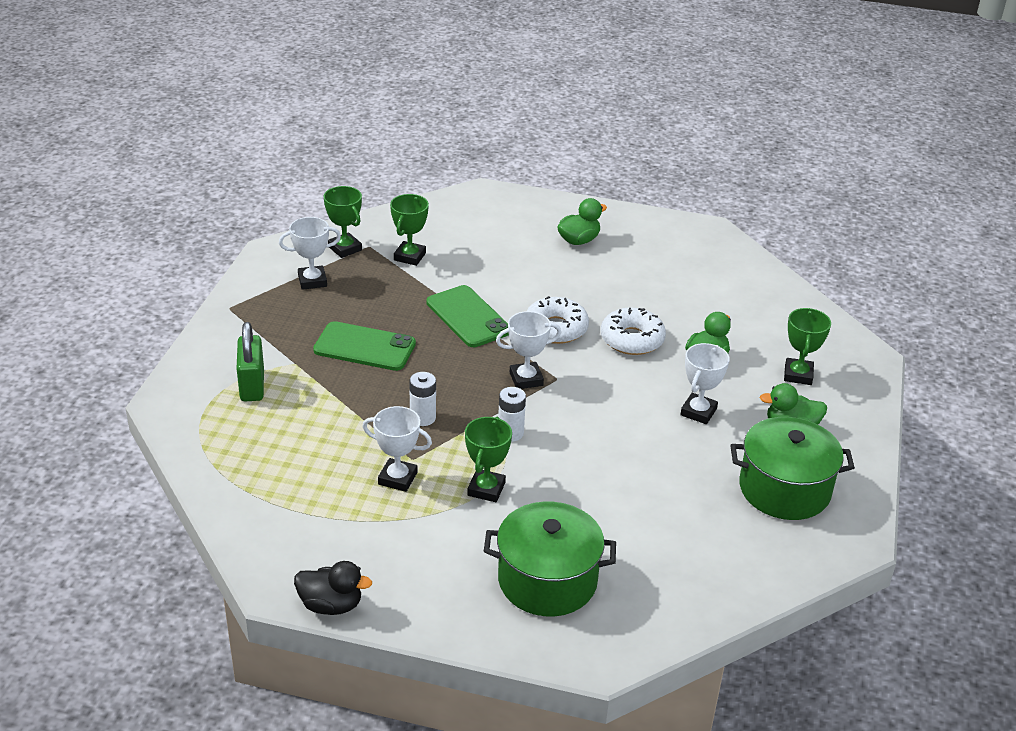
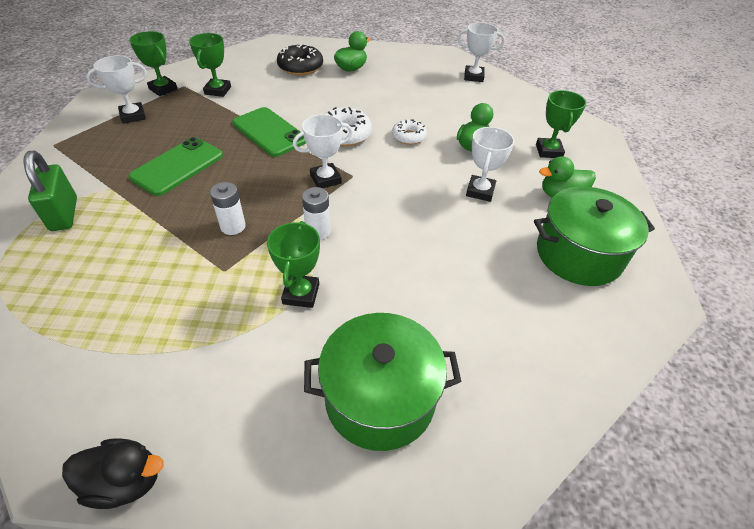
camera: 10 degrees left, 10 degrees up
(364, 347) = (177, 166): green phone -> green phone turned 60 degrees counterclockwise
(397, 478) = (209, 294): white trophy -> white trophy (473, 76)
(514, 232) = (300, 67): none -> black donut
(632, 339) = (408, 137): white donut -> white donut, size x0.64

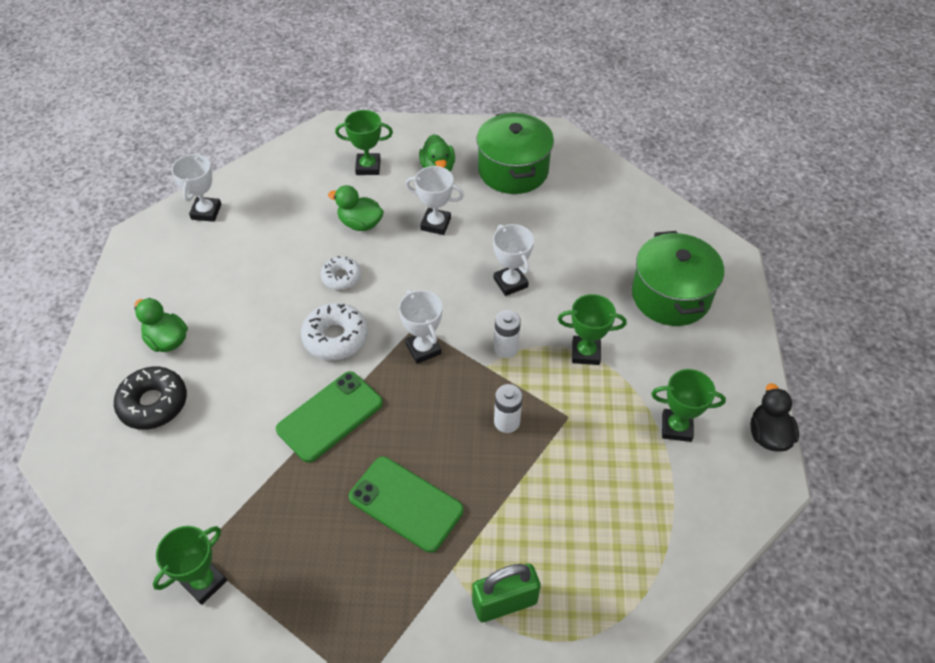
camera: 90 degrees left, 5 degrees up
(133, 116) = (284, 600): white trophy -> white trophy (510, 283)
(218, 90) = (216, 501): green trophy -> green trophy (676, 427)

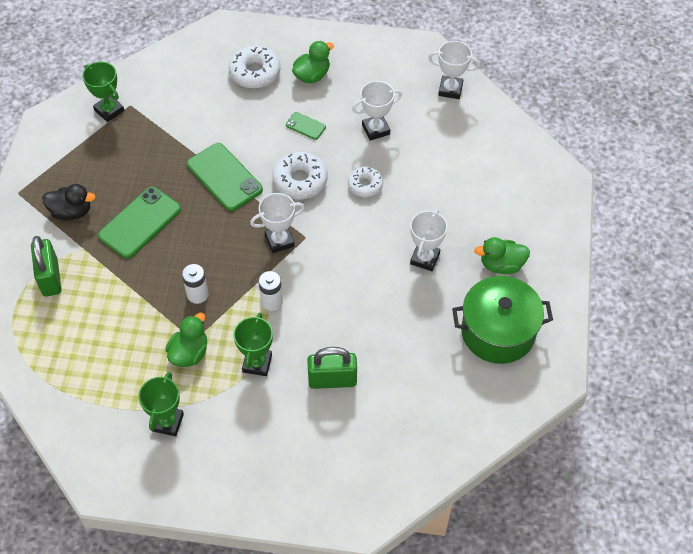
camera: 95 degrees right, 5 degrees up
(153, 403) = (255, 73): black donut -> white donut
(250, 340) = (305, 126): none -> green phone
(360, 224) = (429, 199): green duck -> green duck (189, 353)
(368, 167) = (505, 207): green trophy -> none
(510, 283) = (345, 313): white trophy -> white trophy (376, 129)
(591, 287) = (332, 380): none -> green padlock
(671, 296) = (314, 449): green pot -> none
(768, 435) = (145, 497): black duck -> black duck (71, 212)

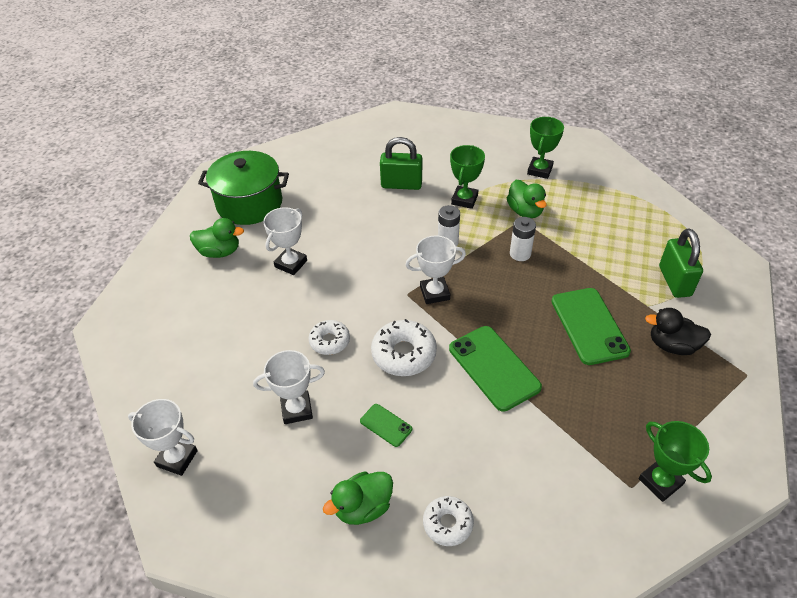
camera: 170 degrees left, 10 degrees down
(140, 222) = (589, 326): green phone -> green phone turned 60 degrees counterclockwise
(189, 353) = (525, 211): green duck -> green duck turned 60 degrees counterclockwise
(255, 73) = (448, 524): white donut -> white donut, size x0.64

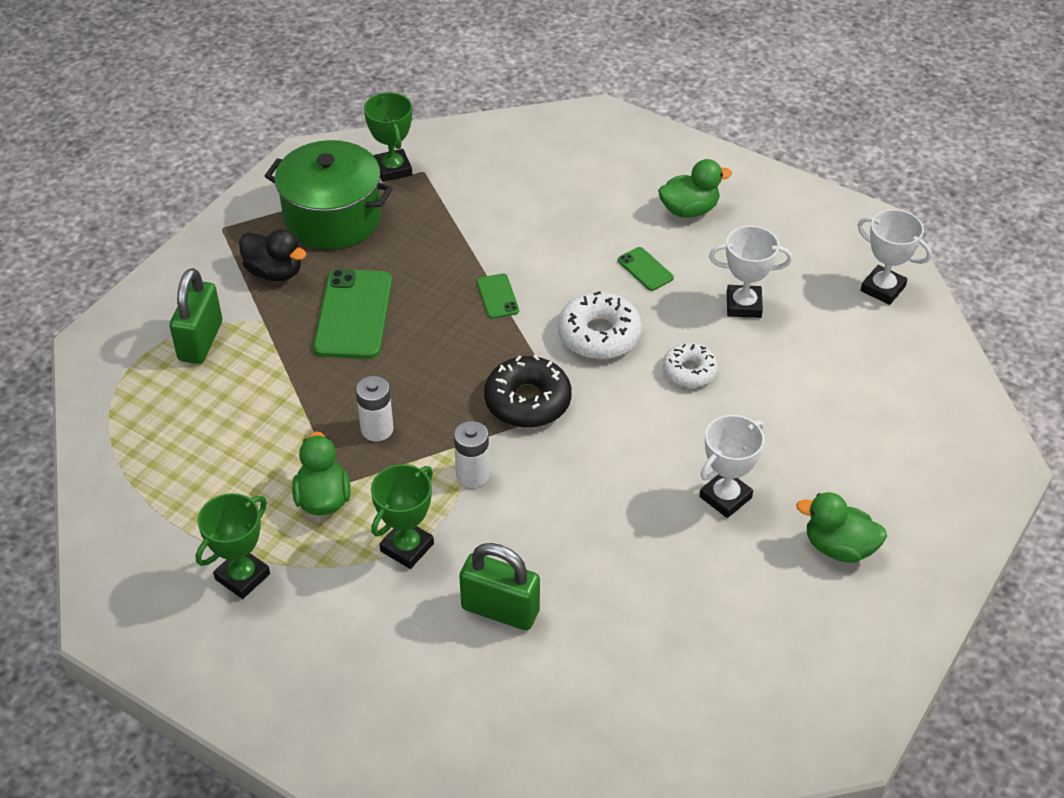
camera: 165 degrees left, 0 degrees up
(249, 203) = (785, 638): green pot -> green pot (332, 218)
(434, 293) = (527, 401): white trophy -> black donut
(448, 524) = (611, 183): white donut -> none
(494, 368) = (497, 296): green phone -> green phone, size x0.49

